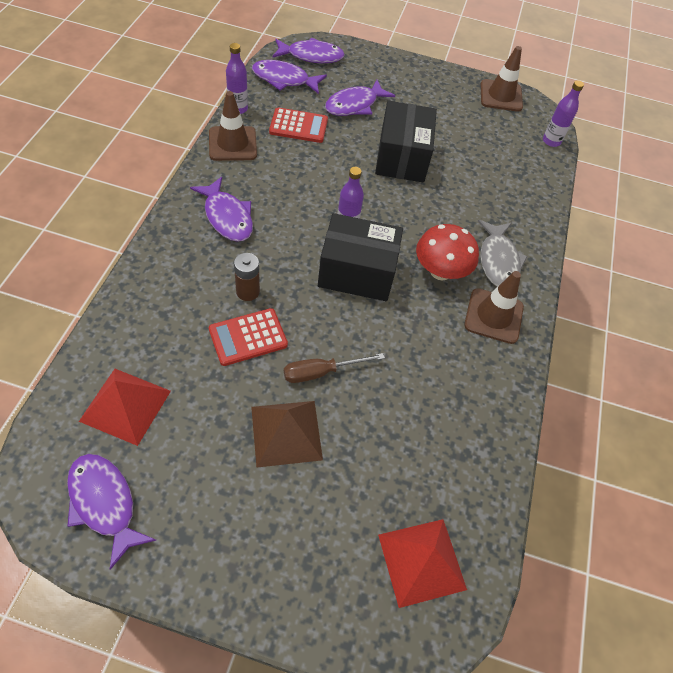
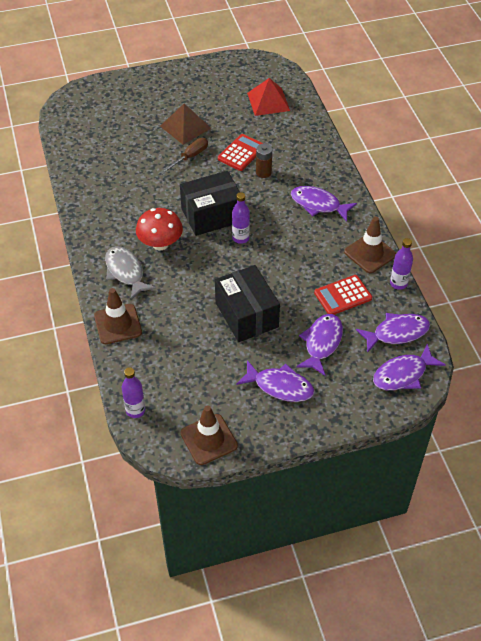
camera: 155 degrees right, 5 degrees down
(104, 503) = (239, 72): purple fish -> purple fish (280, 386)
(422, 561) = (88, 115): red pyramid -> none
(493, 316) = (110, 234): brown traffic cone -> brown traffic cone (118, 324)

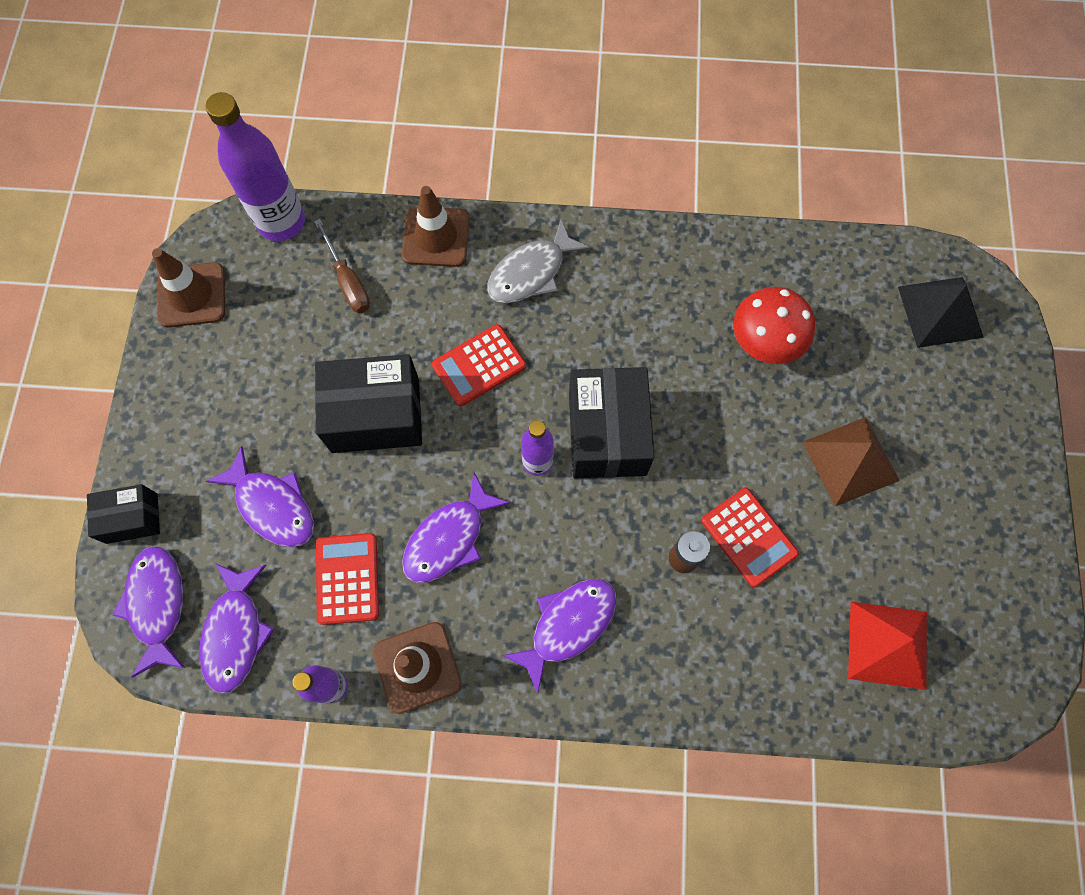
camera: 110 degrees right, 20 degrees up
(89, 110) = (940, 311): none -> black pyramid
(126, 272) = (531, 272): grey fish -> grey fish turned 150 degrees clockwise
(135, 410) = (281, 221): purple bottle -> purple bottle, size x1.78
(160, 244) = (571, 336): red mushroom -> red mushroom (764, 342)
(189, 157) = (764, 443): brown screwdriver -> brown screwdriver (348, 281)
(195, 278) = (479, 365): none -> red calculator
(280, 386) = (227, 415): purple fish -> purple fish (449, 538)
(364, 408) = (132, 518): none -> black box

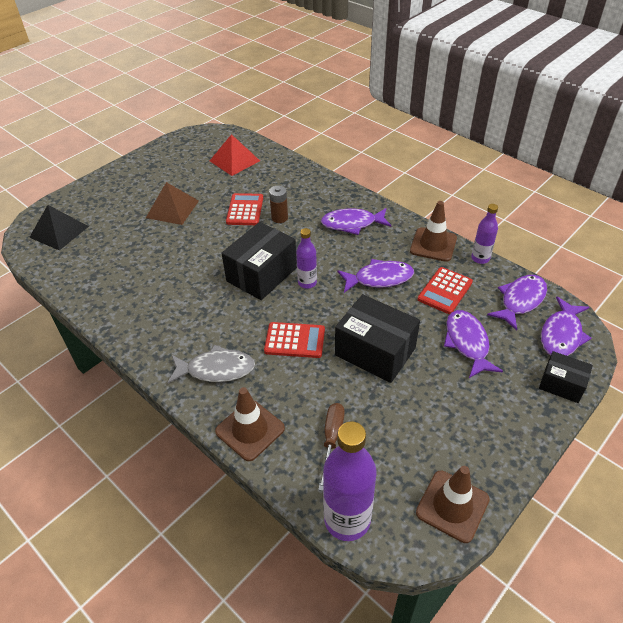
camera: 140 degrees left, 25 degrees down
(764, 342) = (145, 265): red mushroom -> none

